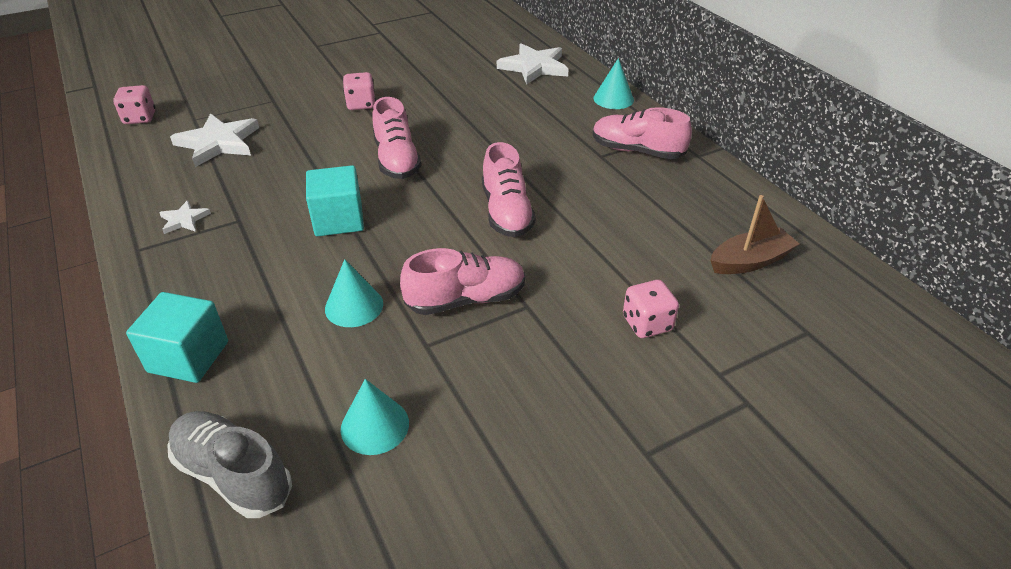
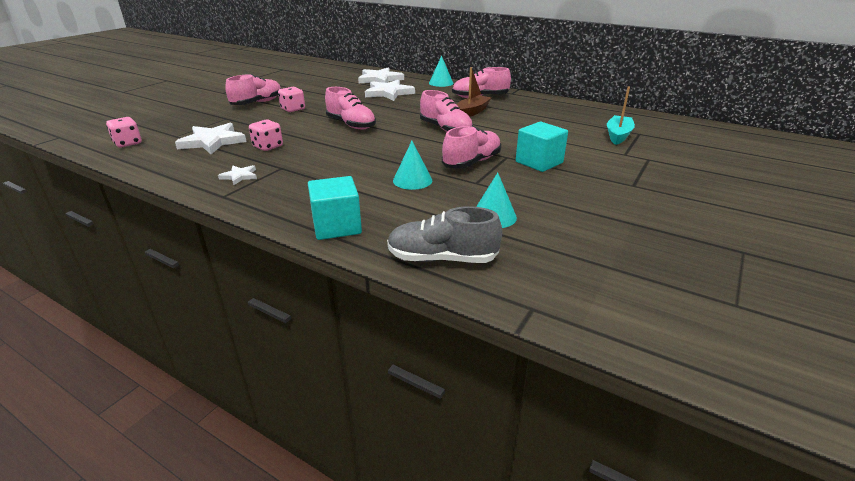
camera: 30 degrees left, 10 degrees down
(334, 79) = (257, 103): none -> pink shoe
(338, 220) = (350, 153): turquoise cube -> turquoise cube (539, 162)
(514, 102) = (388, 93): none -> white star
(647, 324) = (571, 148): pink dice -> pink dice (268, 146)
(750, 261) = (584, 119): brown boat -> brown boat (472, 112)
(762, 323) = (618, 135): none -> turquoise boat

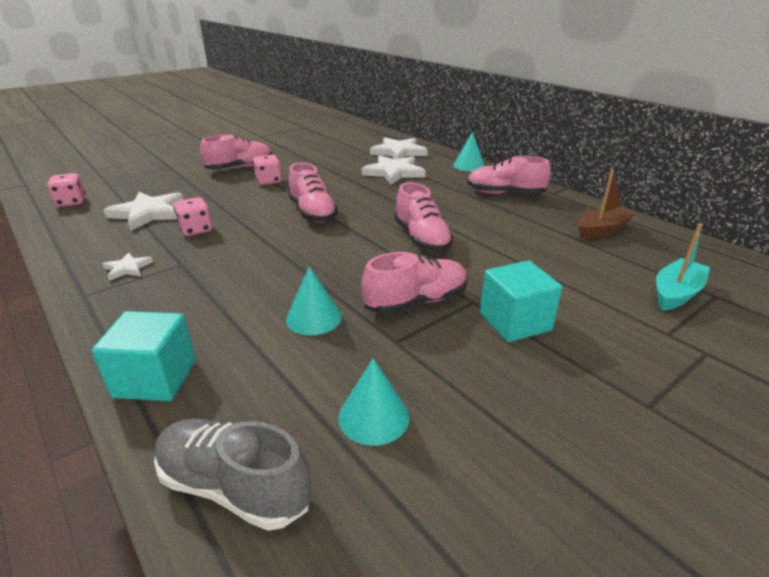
camera: 20 degrees right, 0 degrees up
(472, 112) = (477, 216): brown boat -> brown boat (602, 230)

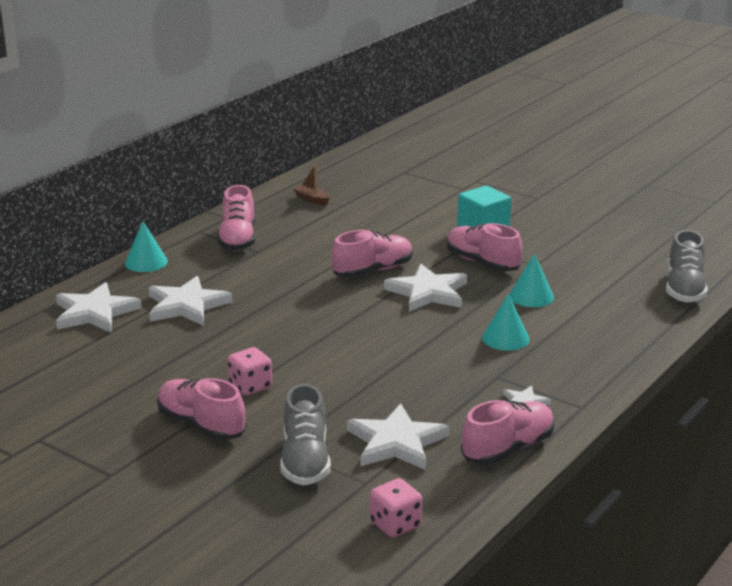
camera: 105 degrees left, 5 degrees down
(155, 378) = (639, 335): turquoise cube -> none
(169, 187) = (305, 460): none -> grey shoe
(196, 230) = (422, 393): pink dice -> none
(312, 213) = (340, 334): pink shoe -> pink shoe (507, 448)
(361, 258) = (428, 292): none -> white star
(373, 417) = (607, 262): turquoise cone -> turquoise cone (505, 338)
(602, 230) = (312, 199): brown boat -> brown boat, size x0.65
(676, 293) = (409, 182): turquoise boat -> none

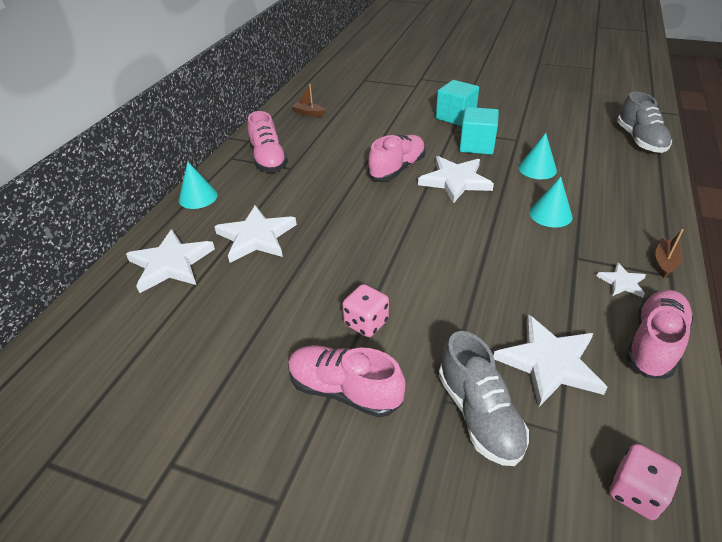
camera: 15 degrees left, 15 degrees up
(482, 263) = (477, 145): pink shoe -> turquoise cube
(586, 396) = (664, 262): none -> brown boat

